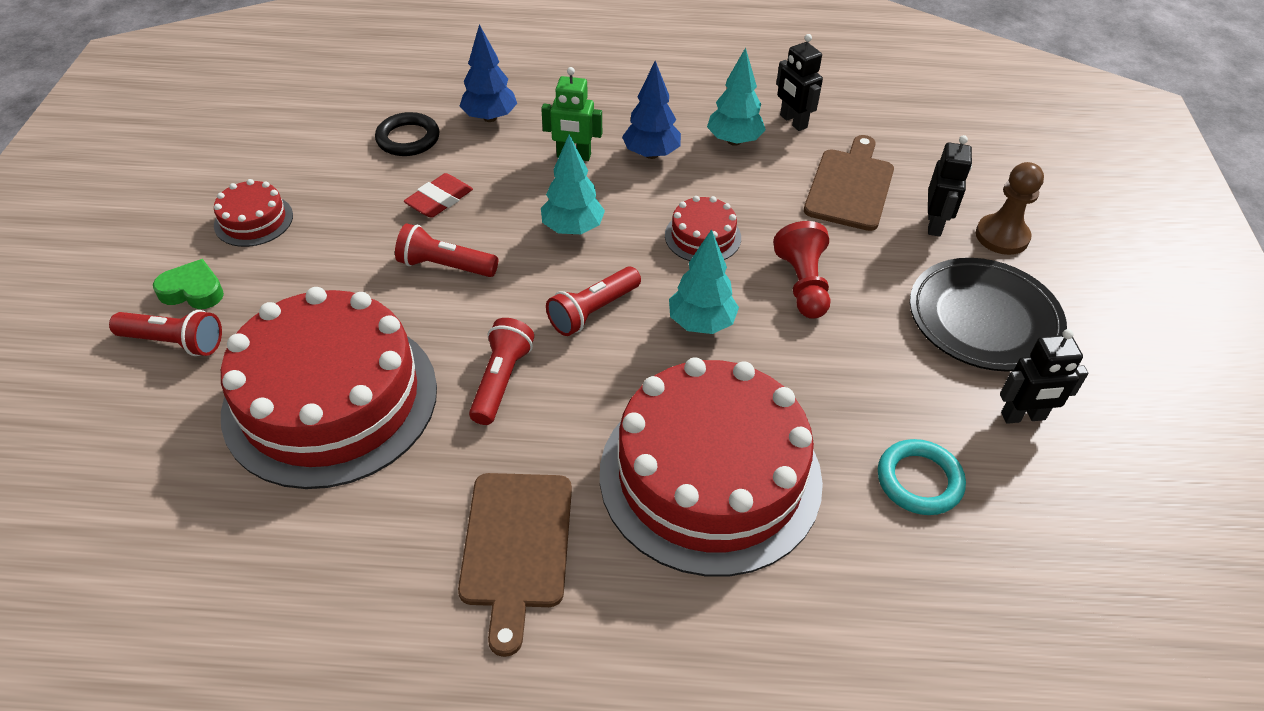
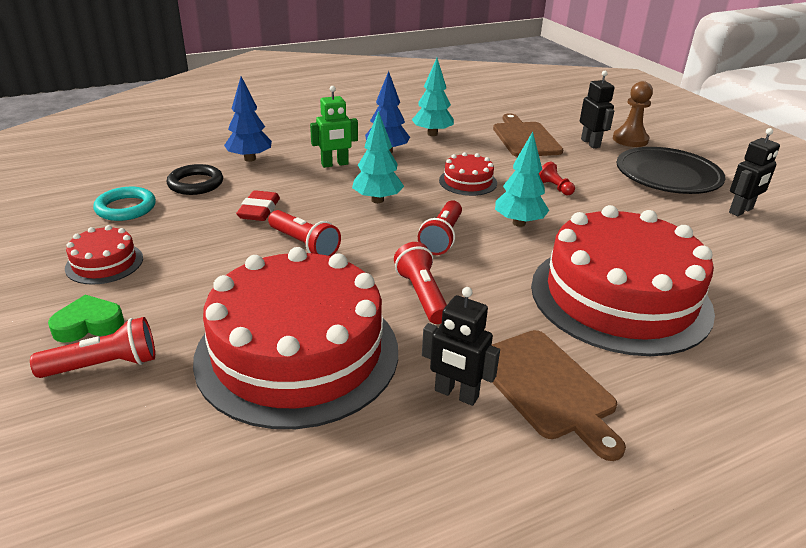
camera: 30 degrees left, 15 degrees down
(445, 266) = (304, 245): red flashlight -> red flashlight turned 120 degrees counterclockwise
(793, 121) = (457, 118): black robot -> black robot (456, 394)
(803, 284) = (555, 188): red pawn -> red pawn, size x0.57
(919, 480) = (732, 257): turquoise ring -> turquoise ring (126, 208)

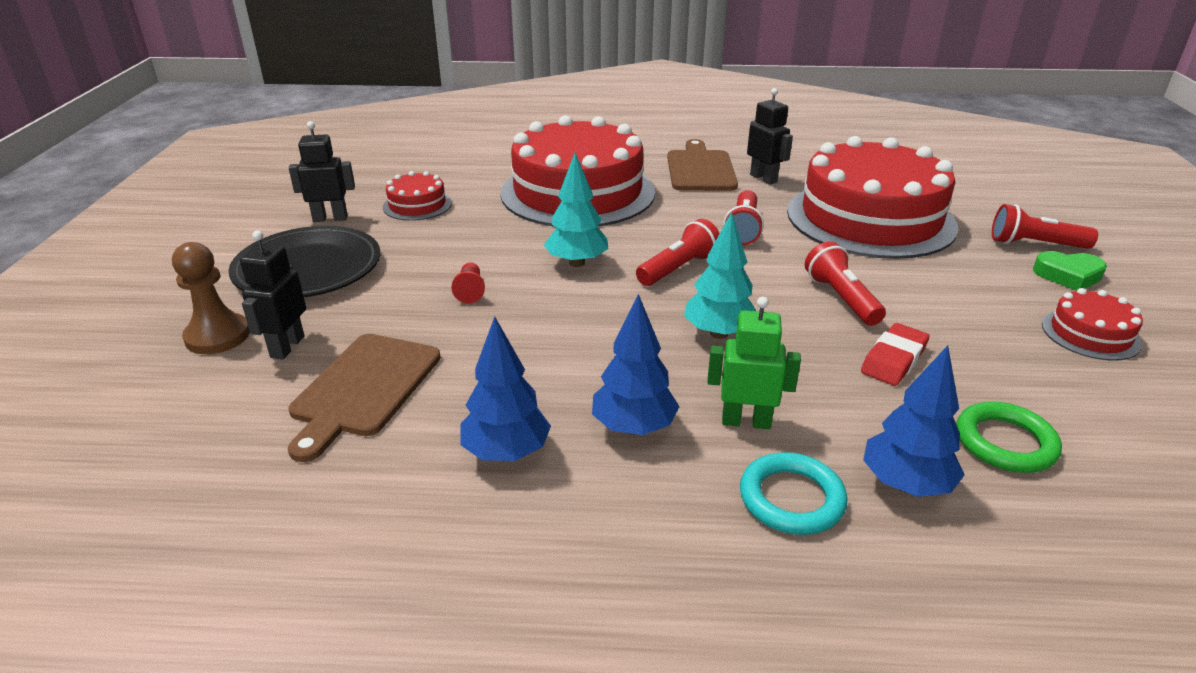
camera: 150 degrees left, 0 degrees up
(126, 208) = (1110, 418): turquoise ring -> turquoise ring (791, 499)
(195, 184) = (1005, 443): black ring -> green ring
(432, 134) = (506, 452): turquoise tree -> blue tree
(468, 182) = (568, 329): red cake -> red cake (417, 205)

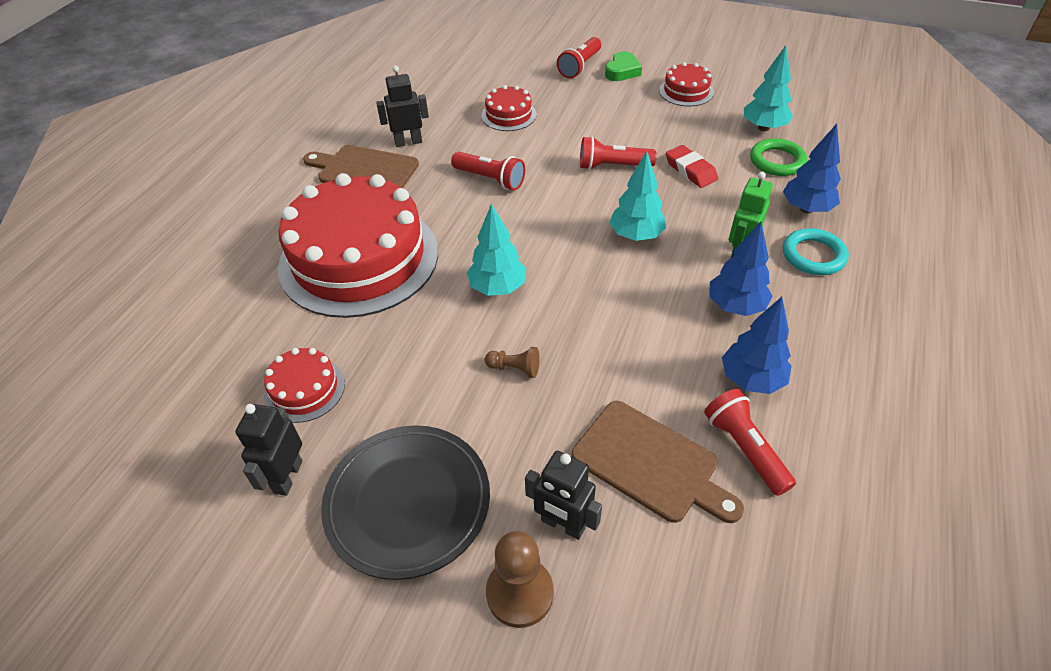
camera: 70 degrees left, 15 degrees up
(470, 291) = (515, 368): red pawn -> brown pawn
(679, 268) = (536, 231): red flashlight -> red flashlight (744, 448)
(870, 218) = (509, 115): red cake -> red cake, size x0.43
(1086, 421) = (763, 128): none -> turquoise tree

